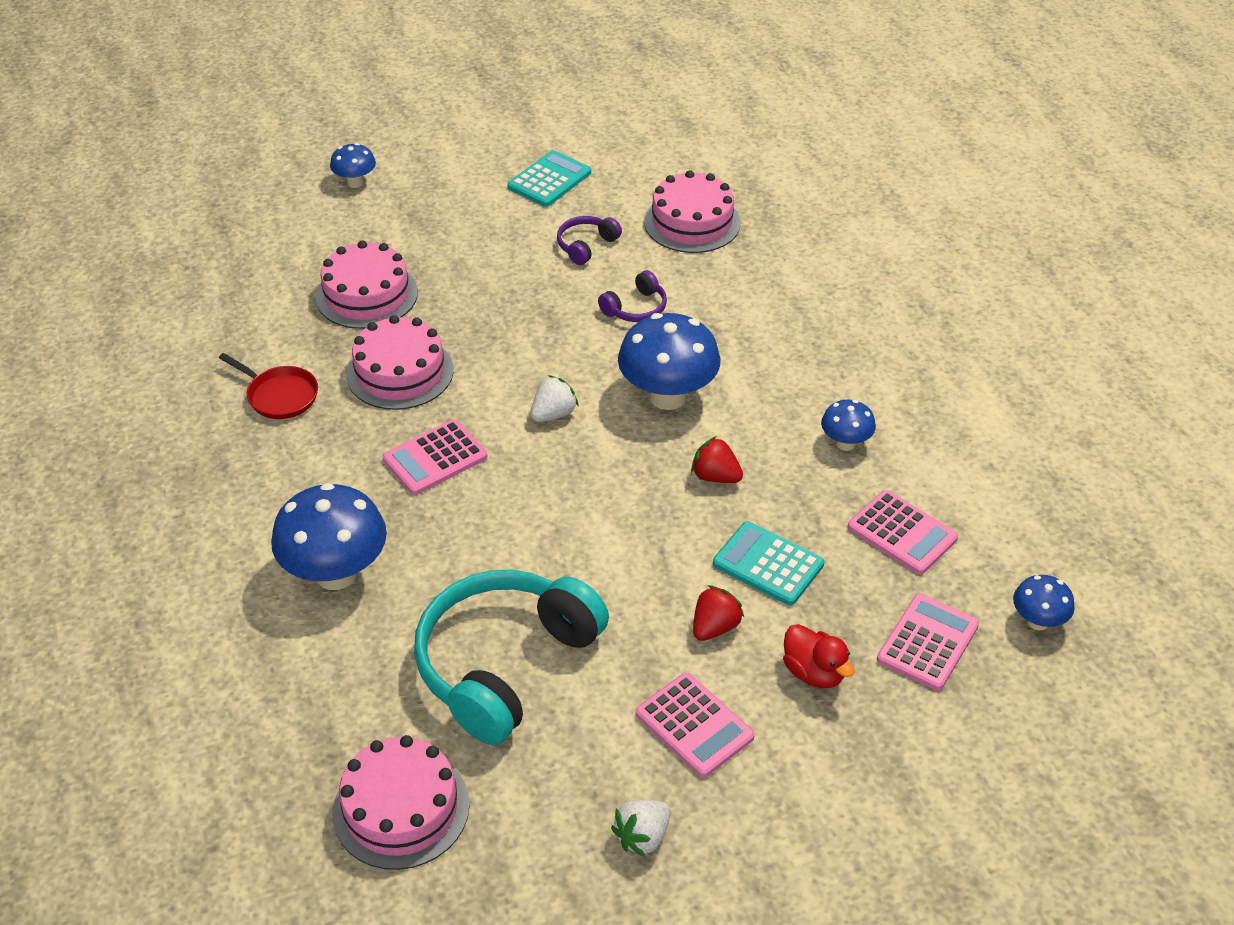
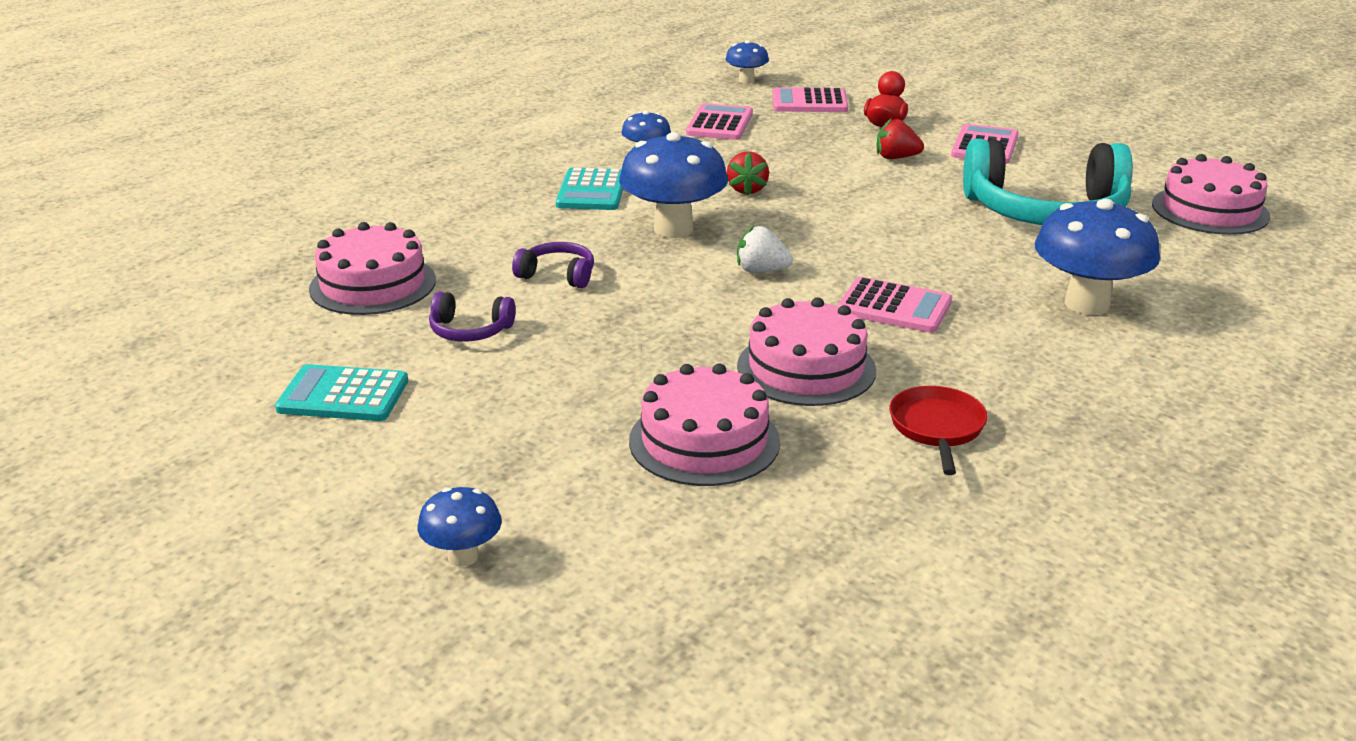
camera: 120 degrees left, 15 degrees down
(642, 837) = (1086, 141): white strawberry -> none
(768, 564) = (812, 155): turquoise calculator -> turquoise calculator (592, 191)

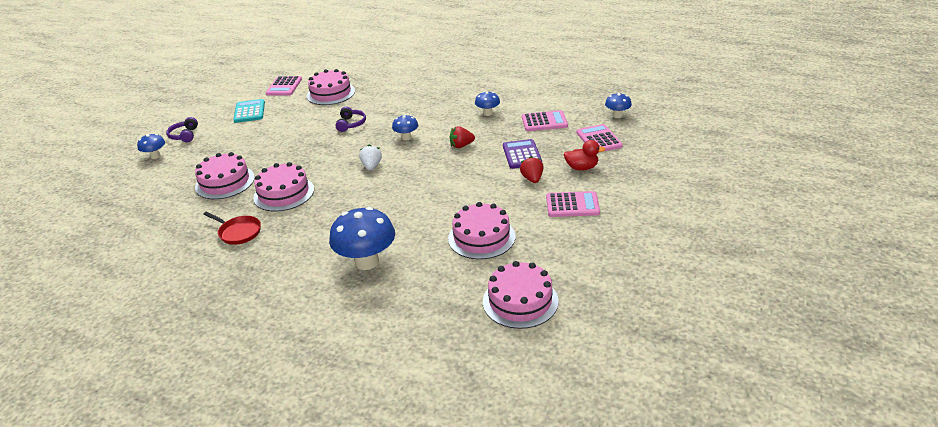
camera: 75 degrees right, 5 degrees up
(470, 331) = (299, 120): purple headphones -> purple headphones (184, 135)
(592, 191) = (438, 111): turquoise calculator -> none
(673, 229) = (406, 138): blue mushroom -> blue mushroom, size x0.52
(815, 153) = (522, 154): none -> purple calculator
(894, 307) = (346, 206): pink calculator -> pink calculator (284, 86)
(937, 428) = (238, 232): red pan -> red pan turned 45 degrees clockwise
(1045, 212) = (481, 237): turquoise headphones -> pink cake

